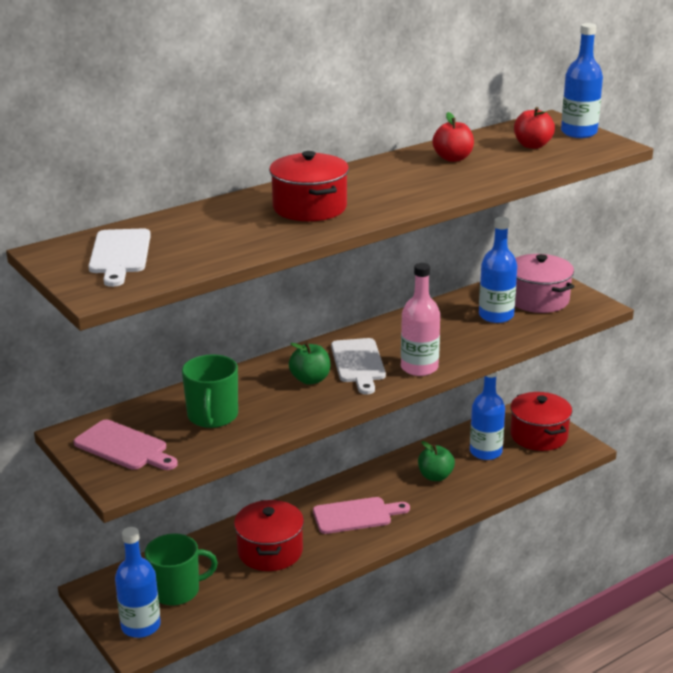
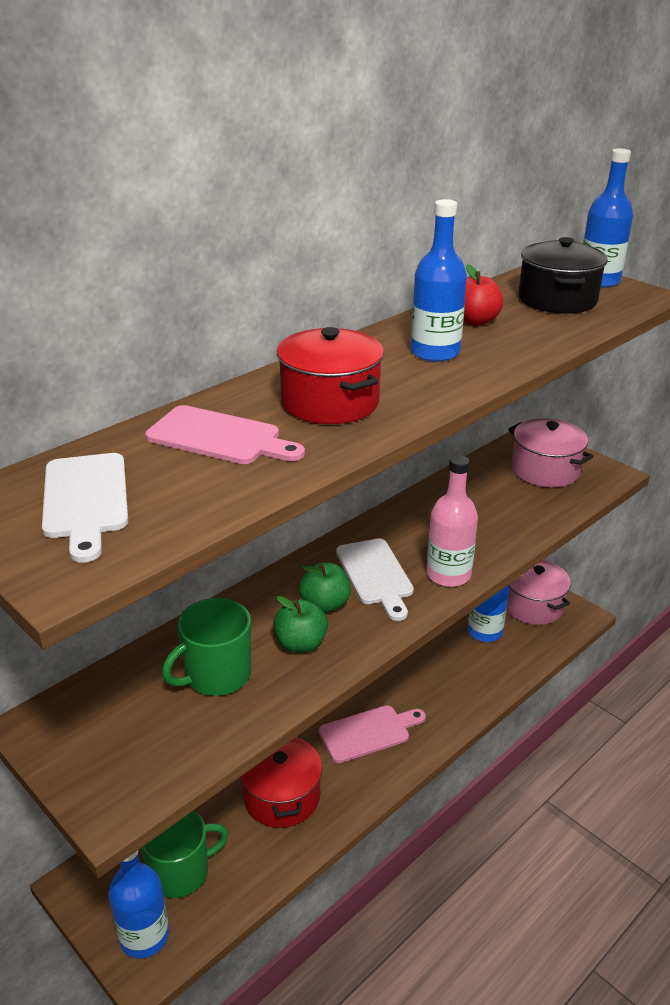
camera: 10 degrees left, 5 degrees up
(124, 447) = (108, 741): pink cutting board -> pink cutting board (219, 437)
(212, 416) = (216, 675): green mug -> green mug turned 60 degrees clockwise
(435, 476) = (441, 669): green apple -> green apple (301, 644)
(496, 316) = (508, 495): blue bottle -> blue bottle (435, 352)
(532, 145) = (557, 300): red apple -> black pot
(538, 436) = (532, 605): red pot -> pink pot

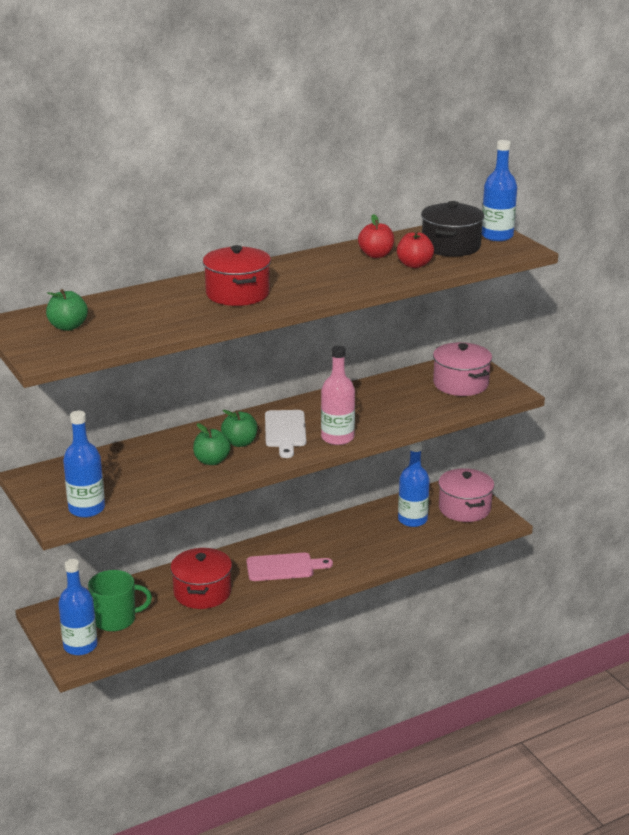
camera: 15 degrees right, 5 degrees down
(85, 500) = (68, 326): white cutting board -> green apple
(216, 675) = (149, 469): green mug -> none
(219, 437) = (158, 305): pink cutting board -> none
(435, 352) = (329, 272): blue bottle -> blue bottle (86, 509)
(537, 330) = (414, 265): none -> red apple

